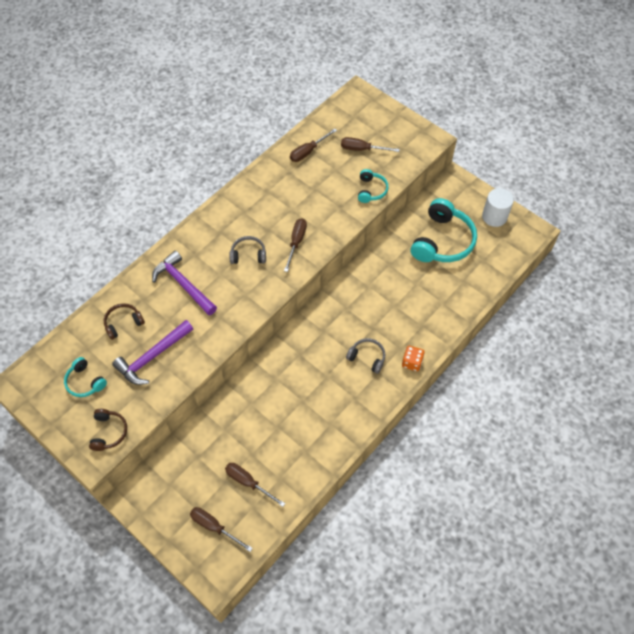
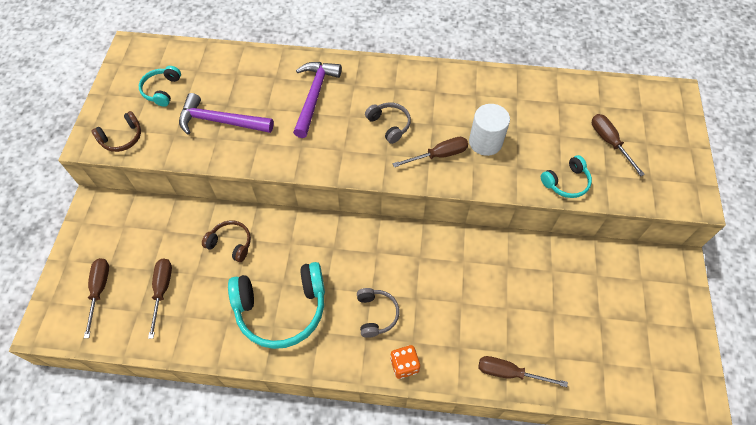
camera: 55 degrees right, 0 degrees up
(123, 323) = (240, 79): brown headphones -> brown headphones (230, 243)
(308, 152) = (556, 98): brown screwdriver -> brown screwdriver (509, 373)
(442, 241) = (586, 302): turquoise headphones -> turquoise headphones (281, 309)
(494, 216) = (673, 340): white cylinder -> white cylinder (485, 142)

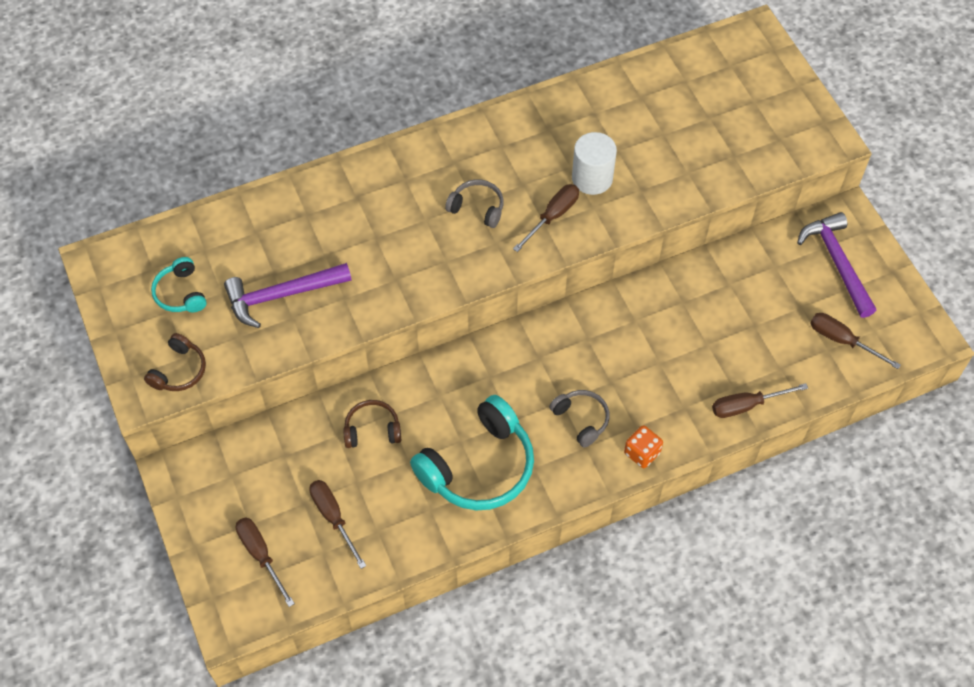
camera: 30 degrees left, 0 degrees up
(314, 96) = (369, 214): purple hammer -> purple hammer (837, 262)
(566, 182) = (699, 182): turquoise headphones -> none
(609, 142) = (717, 118): brown screwdriver -> brown screwdriver (842, 340)

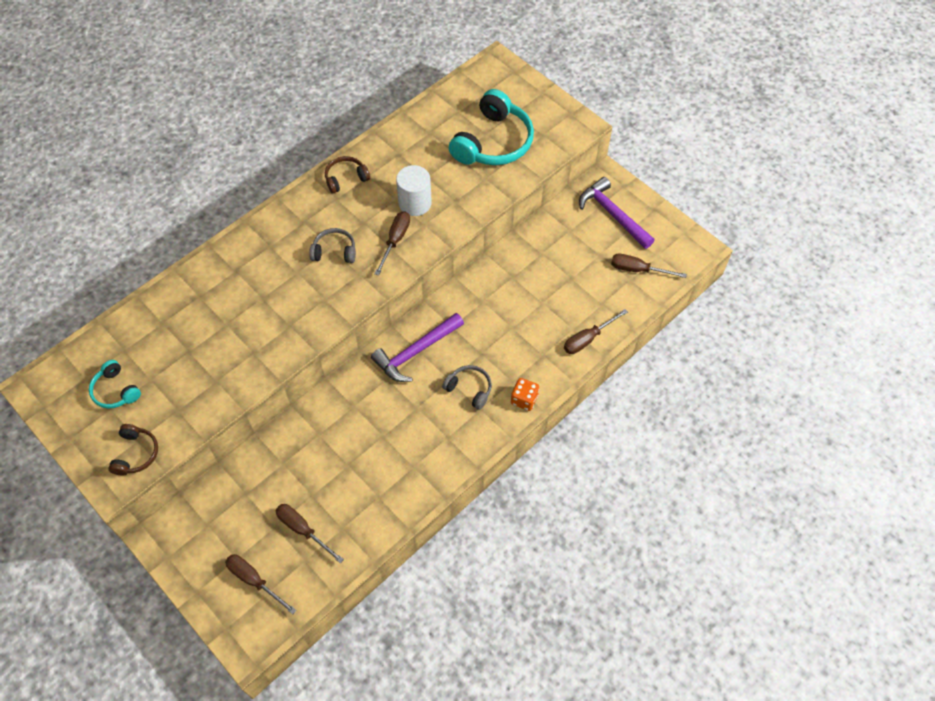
camera: 20 degrees left, 0 degrees up
(281, 295) = (201, 366): purple hammer -> purple hammer (416, 352)
(372, 430) = (309, 450): brown headphones -> brown headphones (346, 178)
(478, 466) = (404, 451): turquoise headphones -> turquoise headphones (493, 142)

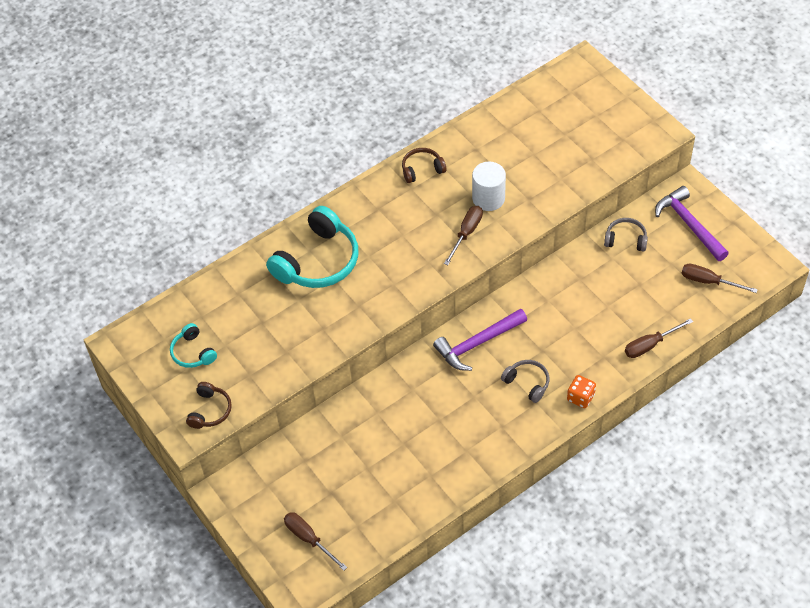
camera: 10 degrees right, 5 degrees down
(303, 530) = (357, 498): brown screwdriver -> none
(334, 251) = (406, 239): grey headphones -> grey headphones (625, 239)
(493, 142) = (572, 144): turquoise headphones -> turquoise headphones (318, 261)

